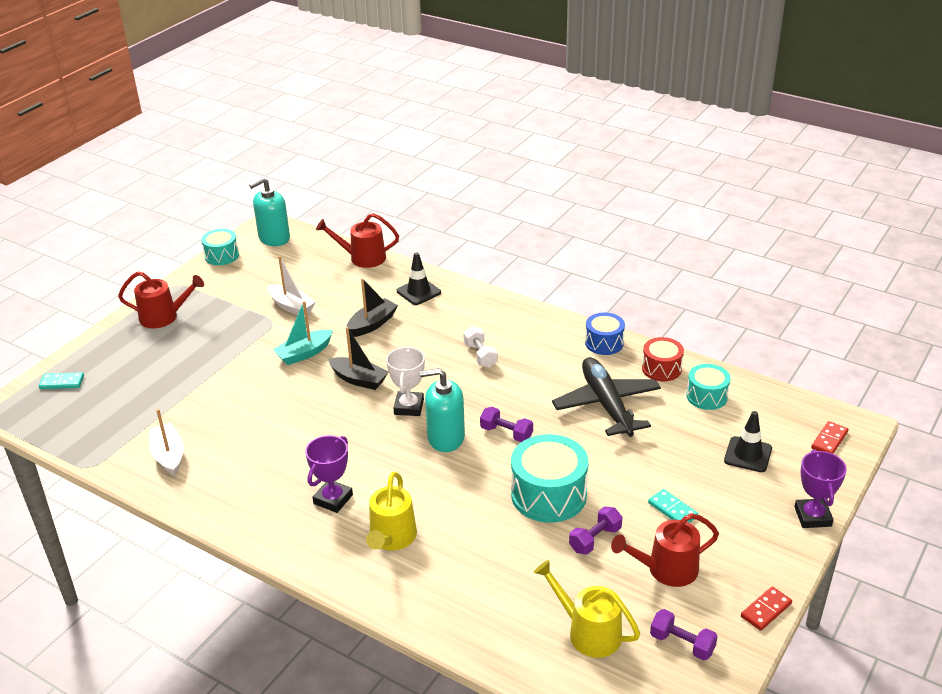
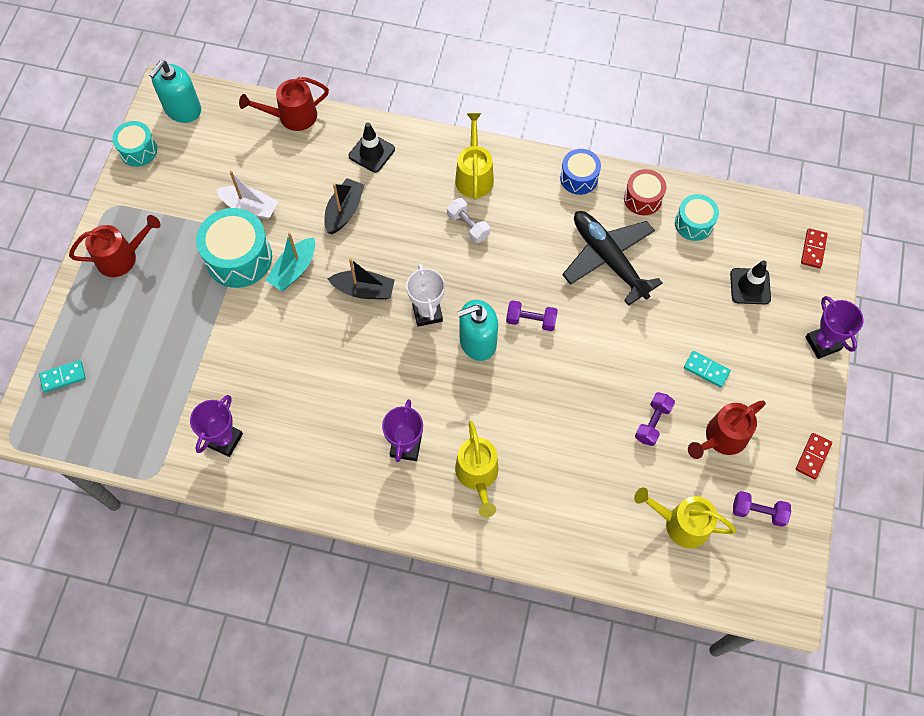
camera: 20 degrees left, 30 degrees up
(169, 456) = (224, 440): white boat -> purple trophy
(504, 323) = (474, 176): none -> yellow watering can
(548, 495) = (595, 384): turquoise drum -> turquoise drum (239, 258)

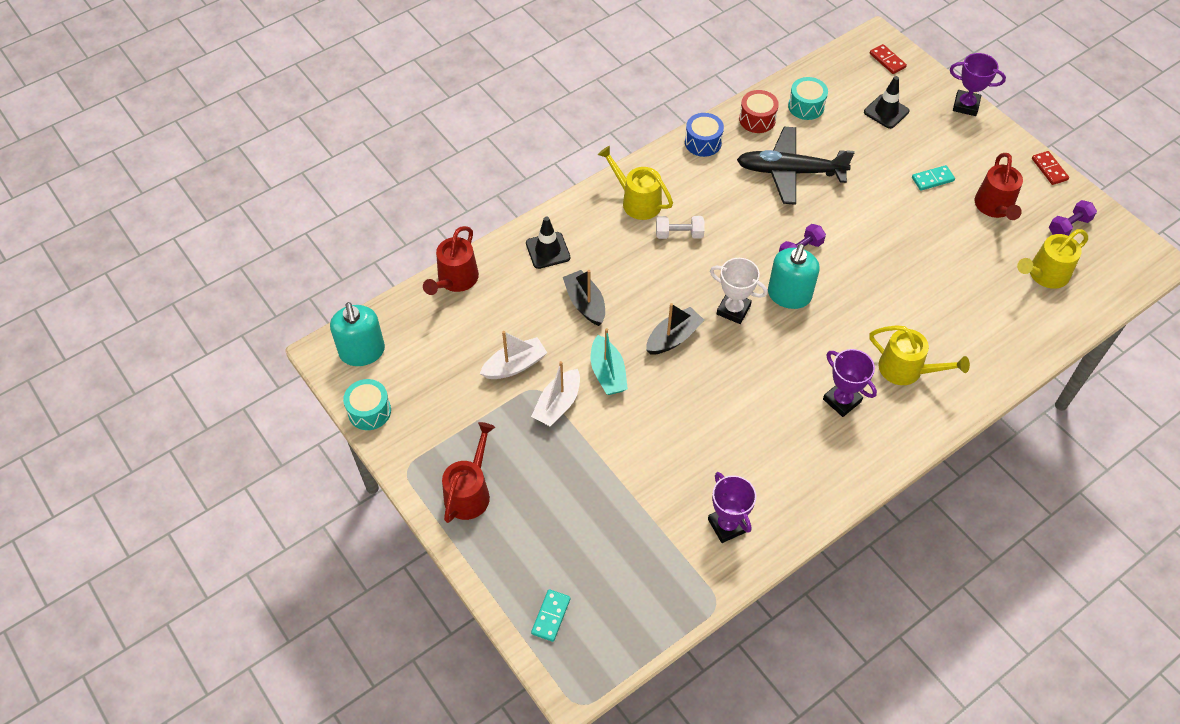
camera: 50 degrees left, 10 degrees down
(239, 258) = (558, 404): turquoise drum -> white boat
(652, 423) = (950, 237): purple dumbbell -> none

